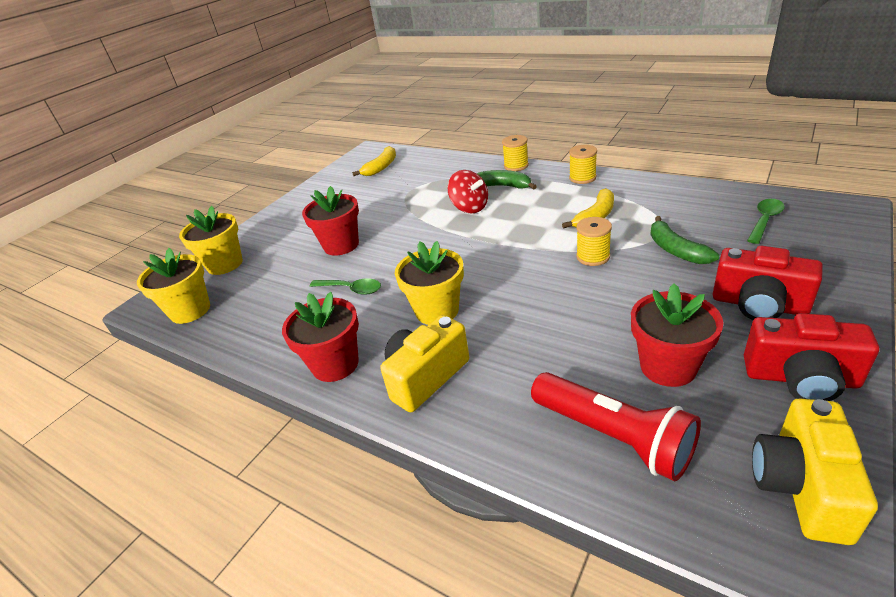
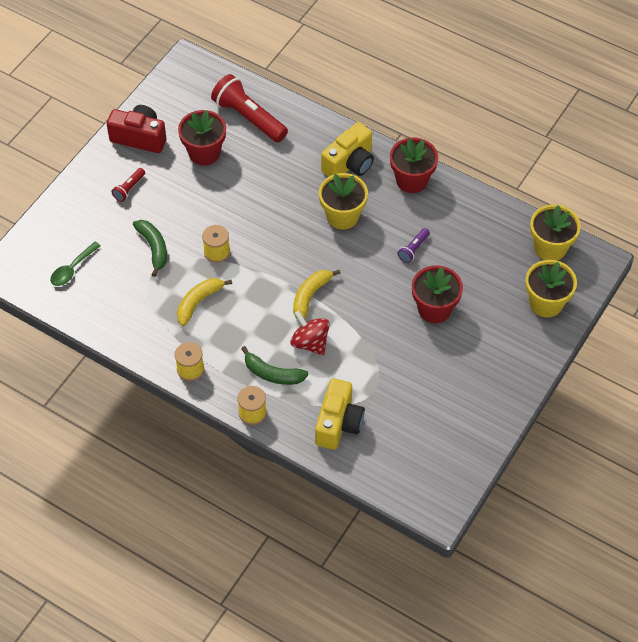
camera: 175 degrees right, 20 degrees up
(351, 289) = (413, 249): green spoon -> purple flashlight
(381, 167) = (414, 455): yellow banana -> yellow banana (310, 296)
(759, 305) = (129, 188): red camera -> red flashlight
(801, 486) = (175, 89): yellow camera -> yellow camera (338, 423)

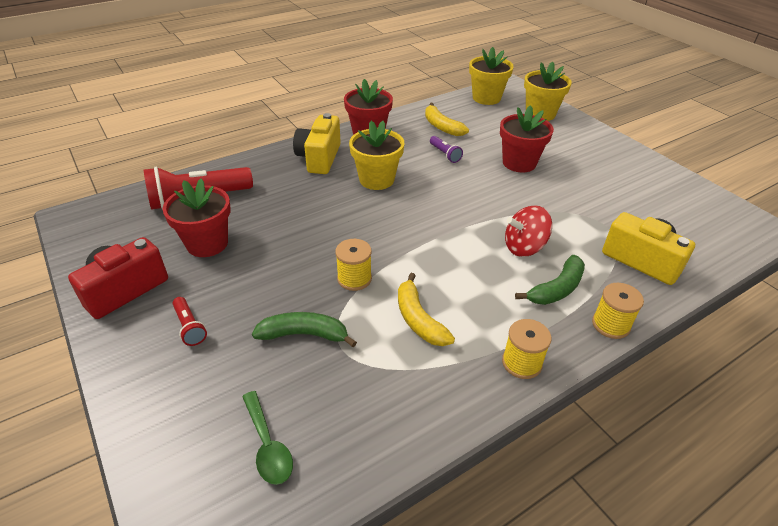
camera: 65 degrees left, 15 degrees down
(310, 296) = (462, 228): yellow banana -> yellow banana (442, 126)
(349, 164) = (319, 158): yellow camera -> yellow camera turned 150 degrees counterclockwise

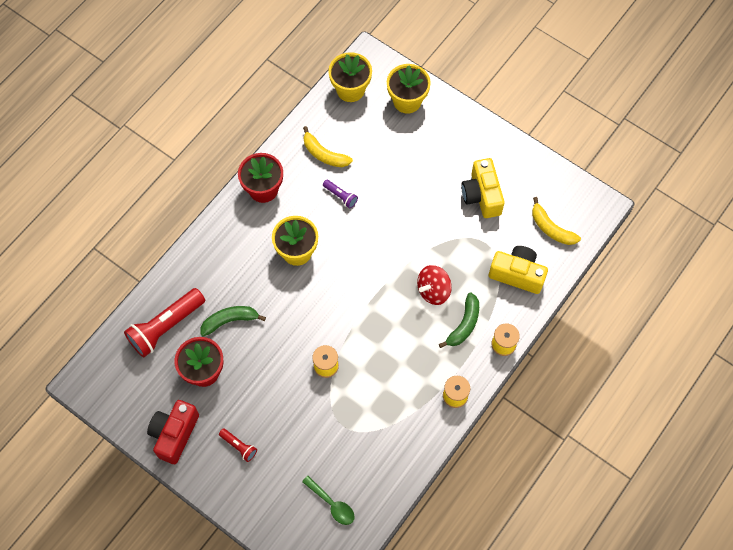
camera: 20 degrees left, 25 degrees up
(304, 334) = (315, 424): green banana -> green banana (230, 321)
(319, 158) = (236, 240): yellow camera -> yellow camera (481, 195)
(418, 319) = (382, 385): yellow banana -> yellow banana (551, 228)
(519, 163) = (406, 186): red flower pot -> none

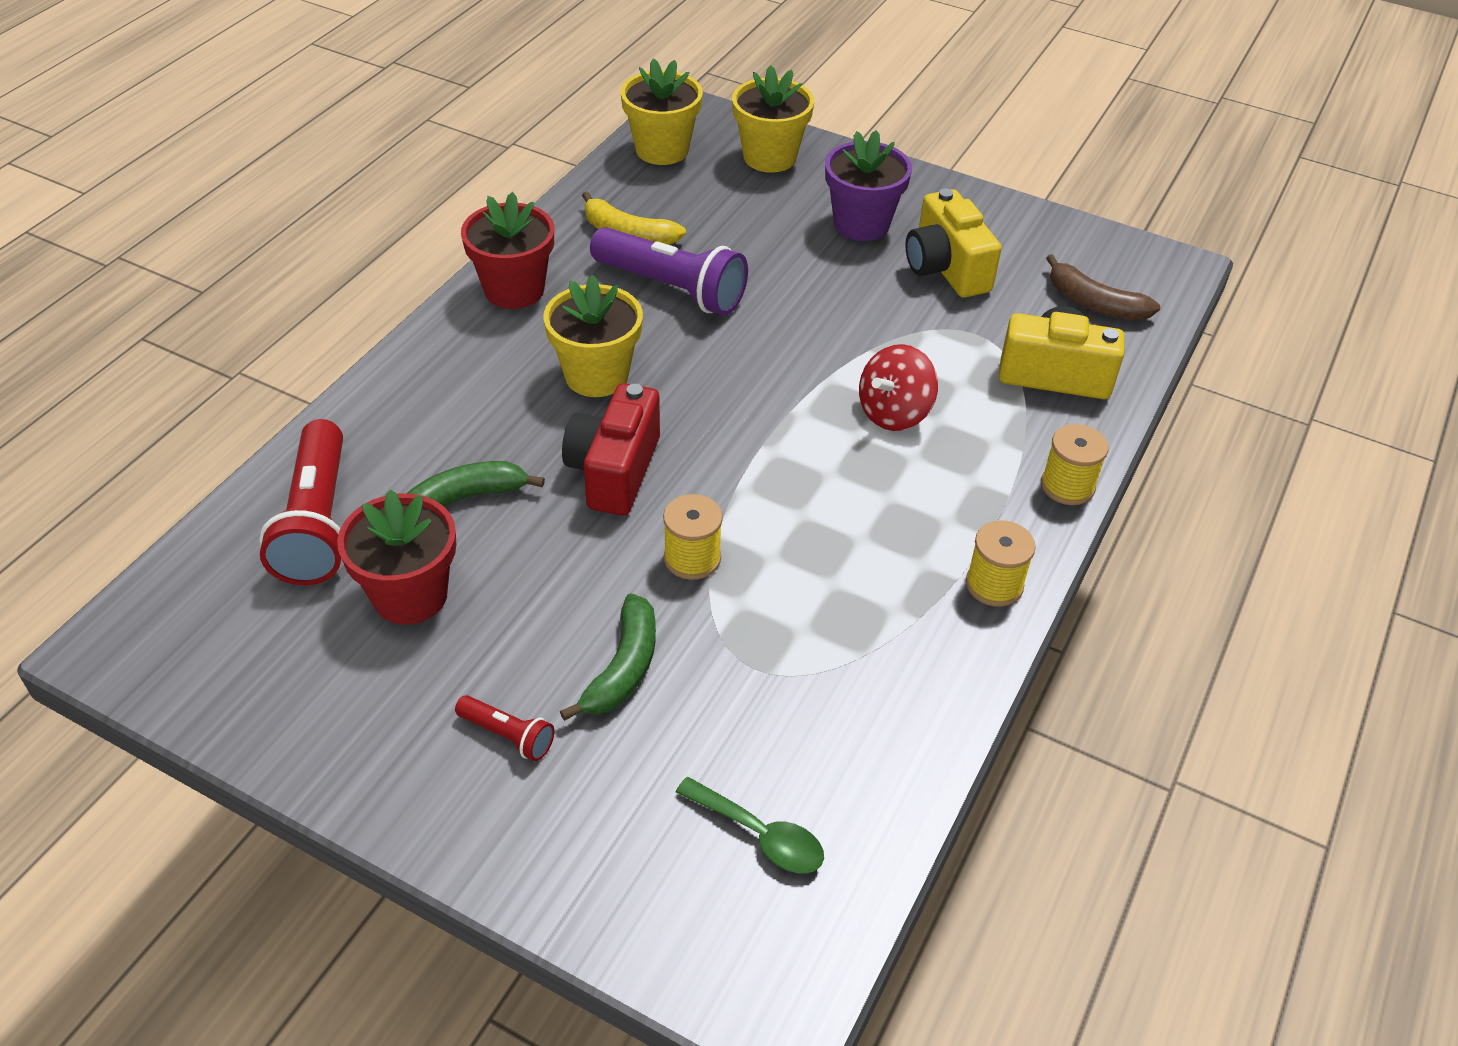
camera: 10 degrees left, 20 degrees down
(166, 327) = (317, 522): red flashlight -> red flashlight turned 45 degrees counterclockwise
(174, 434) = (344, 727): red camera -> red camera (614, 471)
(340, 196) = (671, 288): purple flashlight -> purple flashlight, size x2.12
(445, 158) = (861, 224): none -> purple flower pot
(464, 324) = (974, 461): green banana -> green banana (623, 668)
(551, 228) = (1094, 303): yellow banana -> brown banana

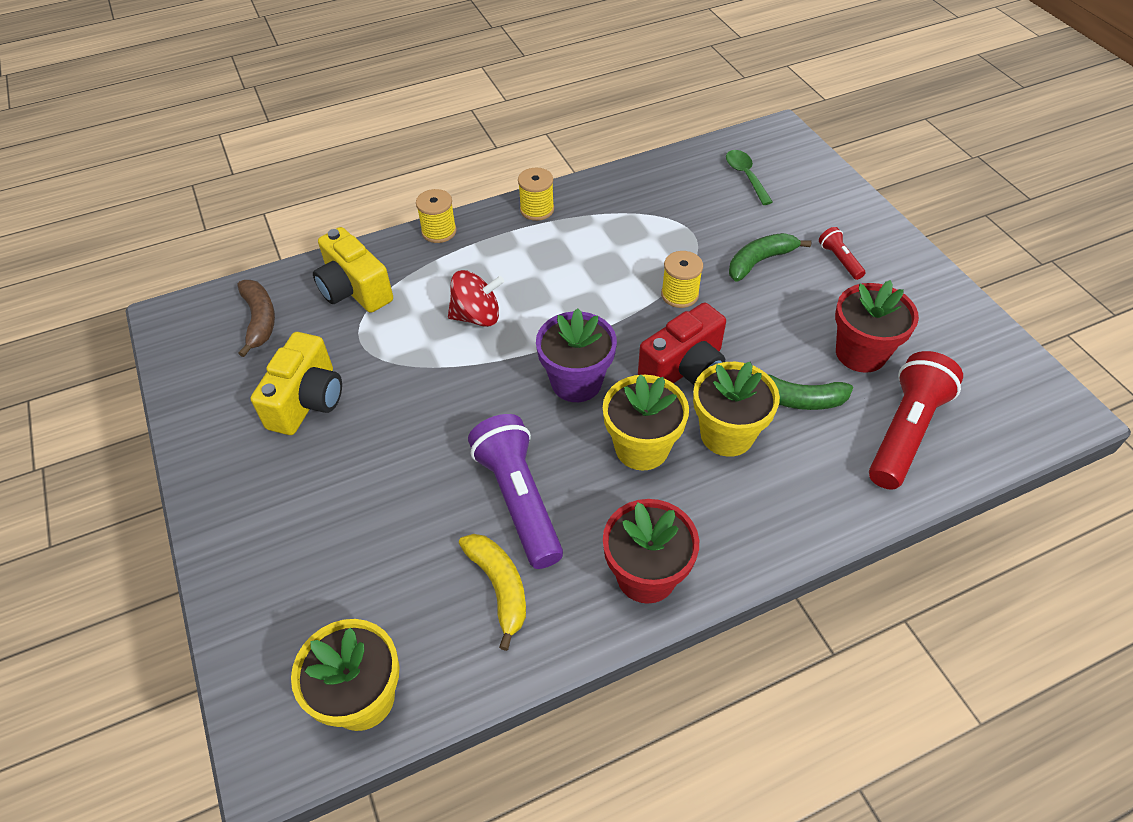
camera: 140 degrees left, 5 degrees up
(769, 157) = (281, 615): yellow flower pot -> yellow flower pot (727, 434)
(861, 224) = (308, 480): purple flower pot -> purple flower pot (576, 382)

